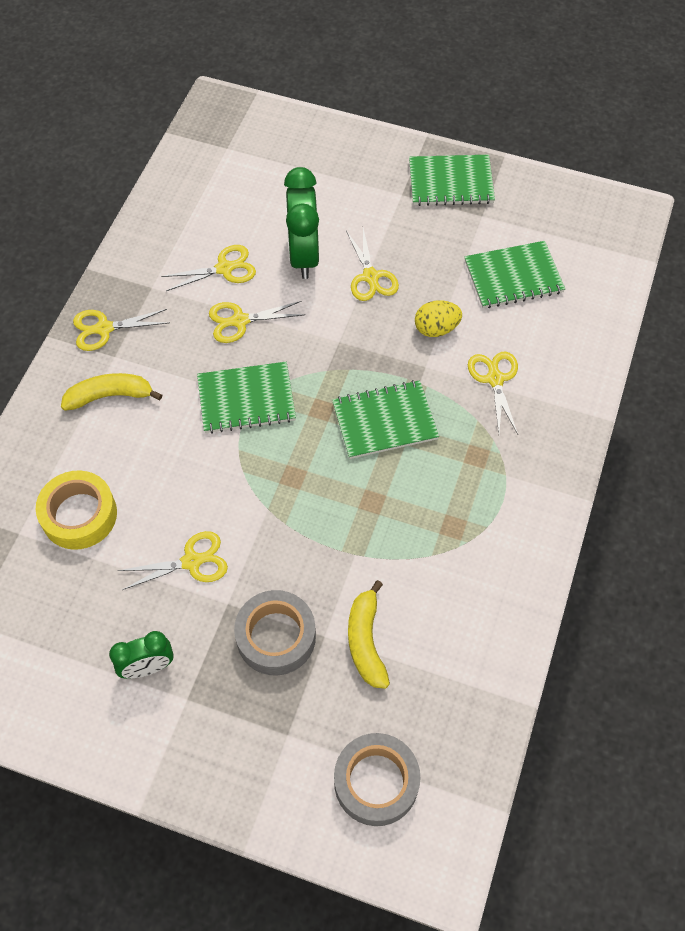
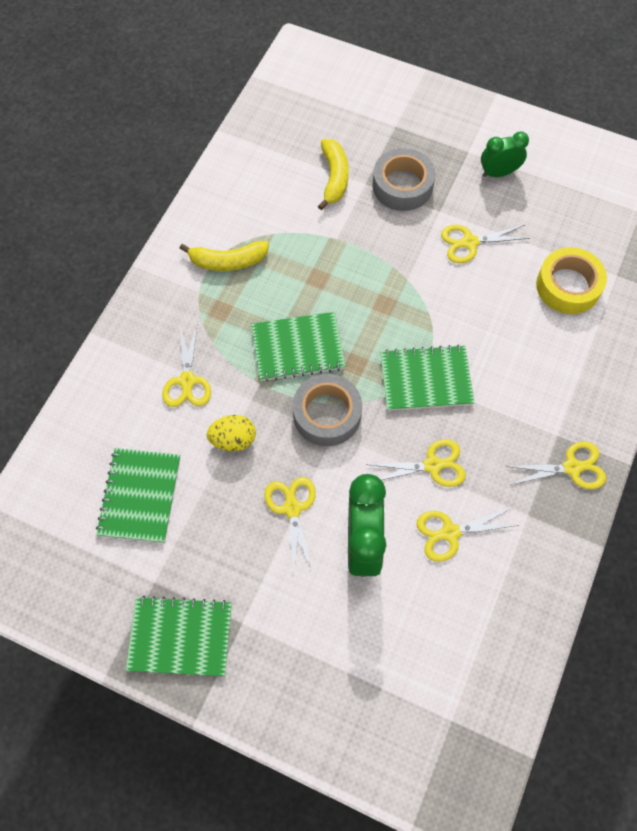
camera: 175 degrees left, 5 degrees up
(110, 396) = (556, 393): yellow banana -> yellow banana (228, 261)
(376, 782) = (336, 96): grey tape -> grey tape (327, 414)
(513, 276) = (140, 496): green notebook -> green notebook turned 75 degrees counterclockwise

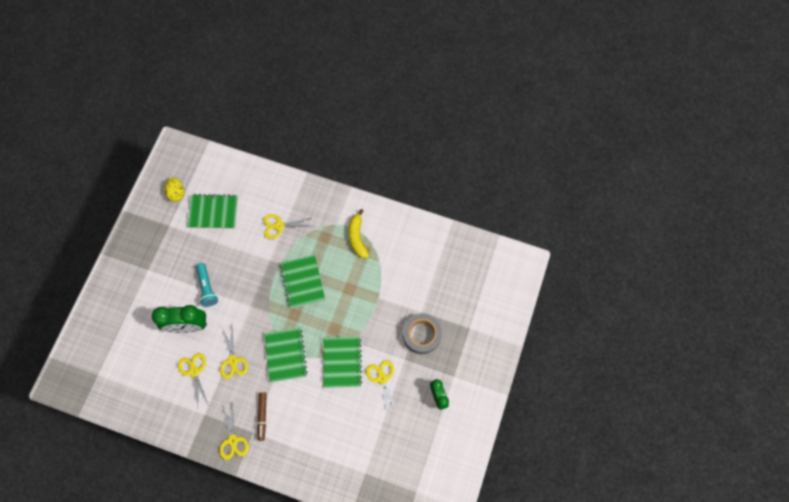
camera: 85 degrees right, 5 degrees up
(180, 637) = (141, 241): green notebook -> green notebook (342, 362)
(233, 440) = (245, 254): yellow egg -> yellow egg (177, 193)
(292, 508) = (207, 288): yellow scissors -> turquoise flashlight
(327, 414) = (262, 301): grey tape -> none
(334, 178) = (423, 293): yellow banana -> none
(530, 419) = (262, 416): none -> brown marker
(568, 286) = (354, 441): yellow tape -> none

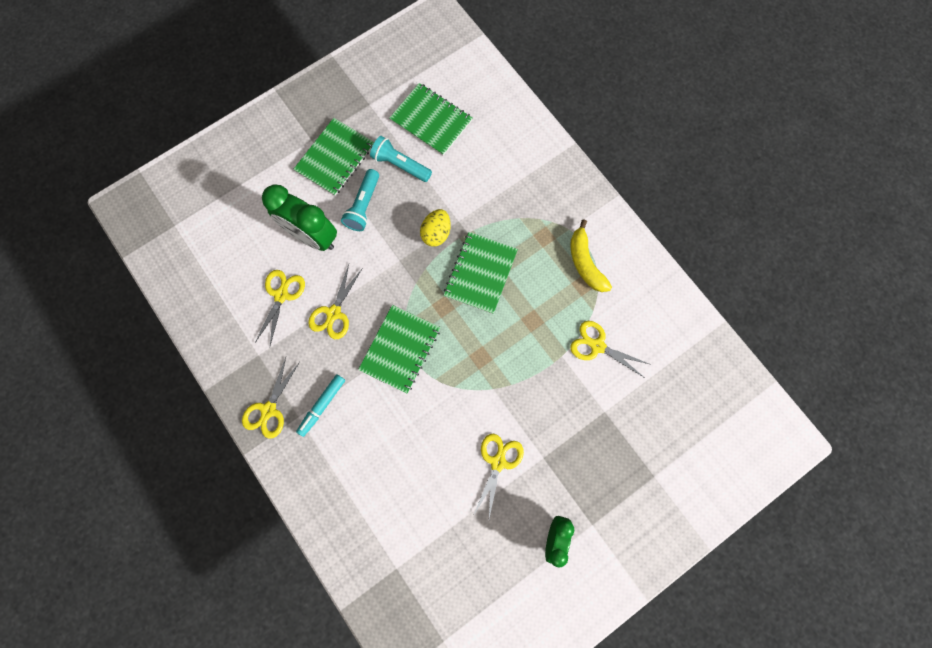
camera: 35 degrees right, 5 degrees up
(177, 193) = (404, 72): yellow egg -> yellow egg (436, 233)
(213, 250) = (400, 165): none -> turquoise flashlight
(262, 416) = (322, 405): brown marker -> turquoise marker
(279, 226) = (498, 186): yellow scissors -> yellow scissors (597, 346)
(342, 362) = (462, 406): green notebook -> green notebook (335, 158)
(357, 237) = (585, 263): yellow banana -> yellow banana turned 45 degrees counterclockwise
(422, 335) = (586, 442): grey tape -> none

